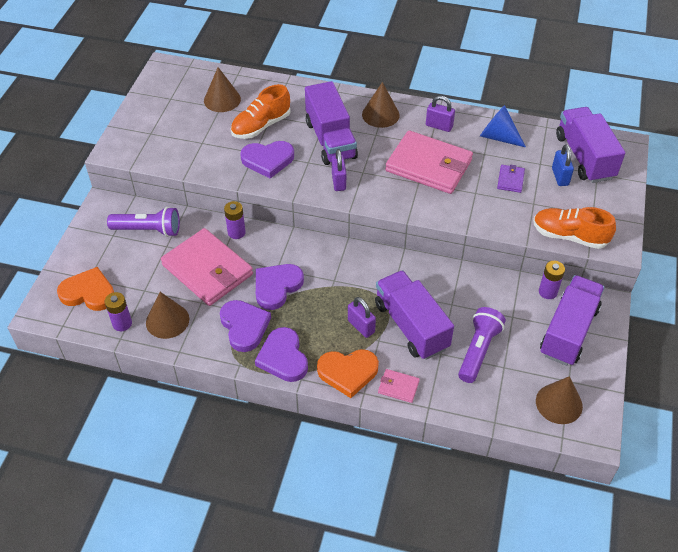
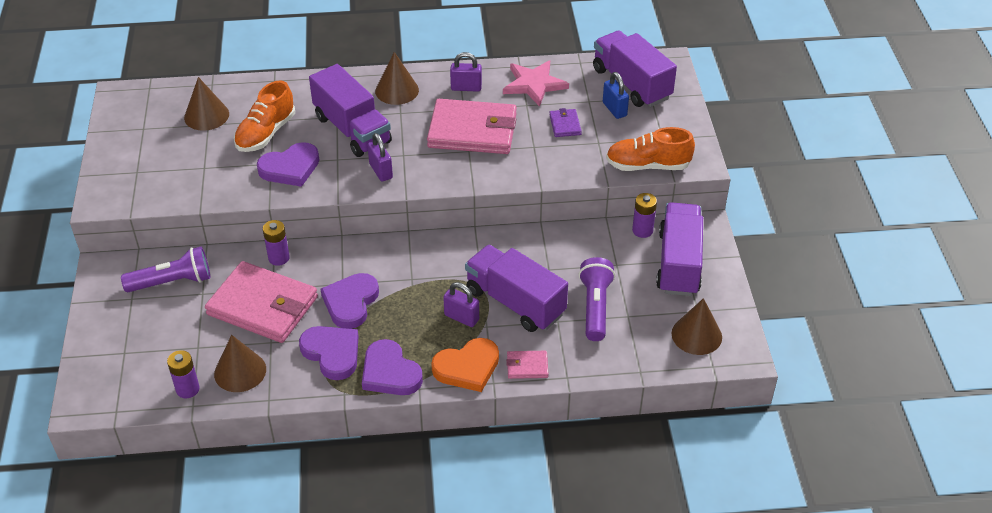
camera: 20 degrees left, 5 degrees down
(88, 293) = (131, 368): orange heart -> none
(498, 137) = (534, 84): blue cone -> pink star

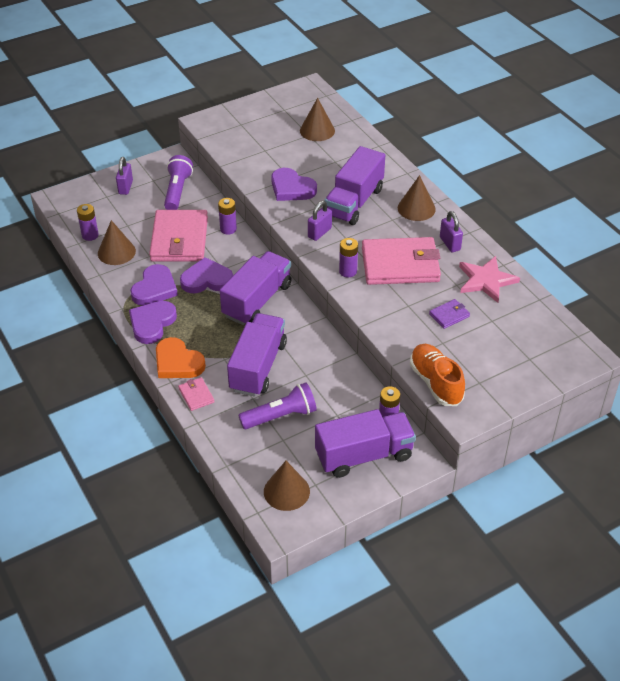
camera: 65 degrees right, 0 degrees up
(172, 282) = (177, 191): purple flashlight -> purple flashlight turned 135 degrees counterclockwise
(266, 133) = (319, 163): orange shoe -> none
(456, 170) = (348, 271): none -> purple battery
(461, 317) = (225, 342): purple padlock -> purple padlock (125, 187)
(472, 131) = (400, 265): pink wallet -> pink wallet turned 75 degrees counterclockwise
(614, 109) = (493, 340): blue padlock -> none
(631, 84) = (537, 340): purple truck -> purple truck (257, 300)

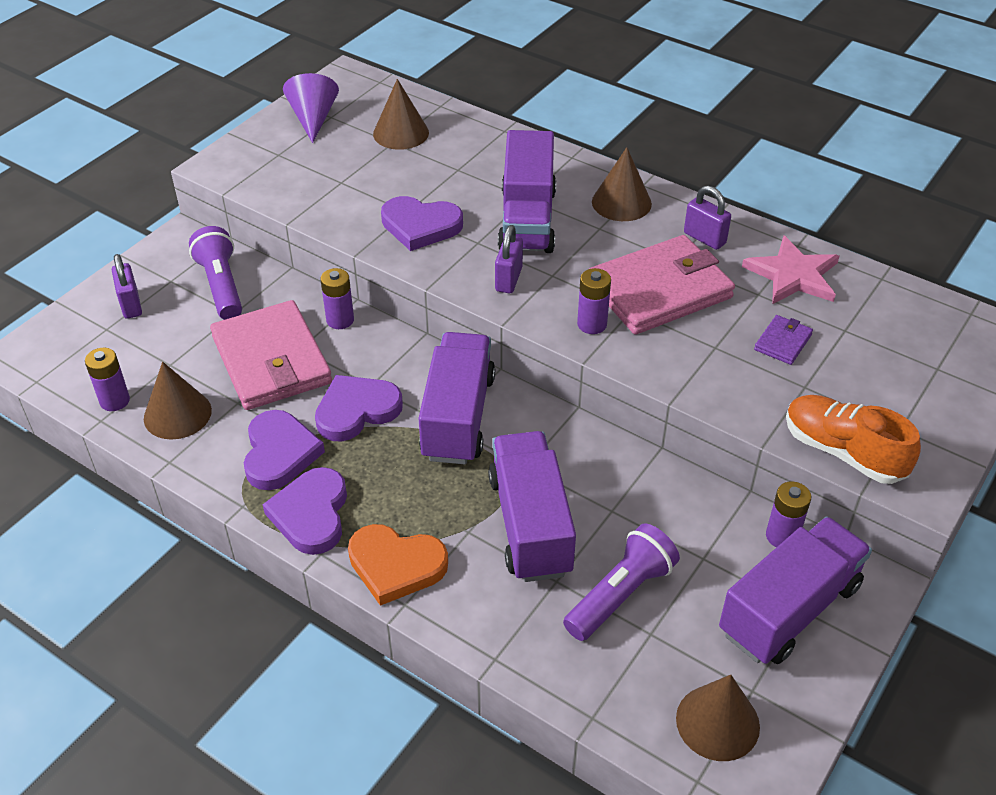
camera: 25 degrees left, 0 degrees up
(196, 395) = (463, 611): pink wallet -> none
(273, 108) = (313, 118): none -> purple cone

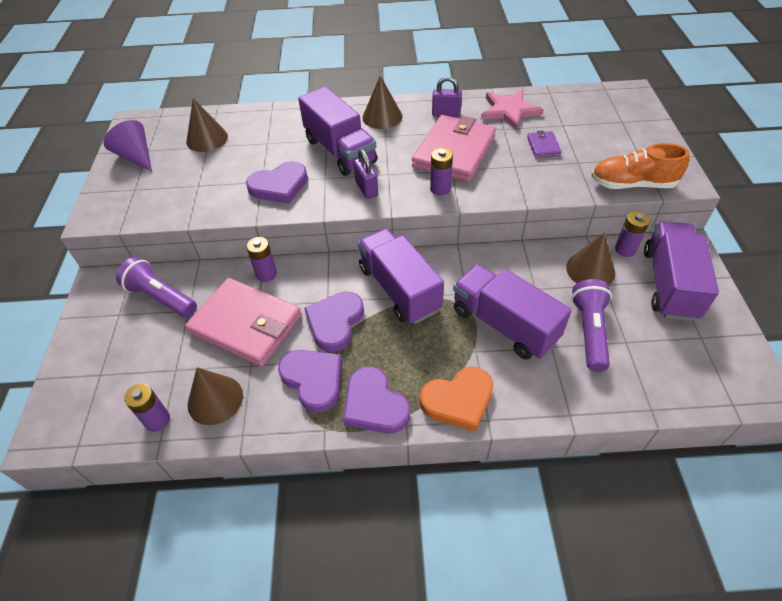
camera: 35 degrees left, 5 degrees up
(131, 305) = (103, 347): purple padlock -> none
(717, 722) = (706, 366): brown cone -> brown cone (590, 270)

